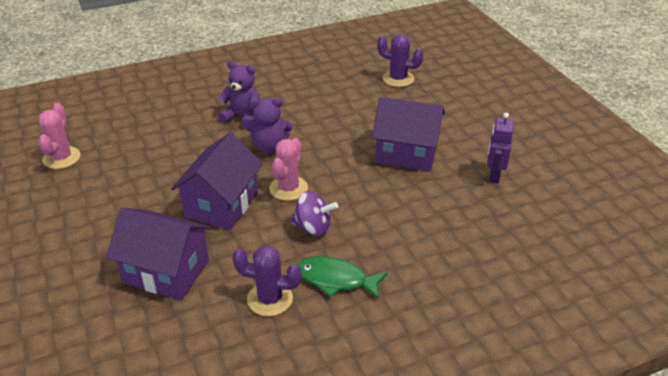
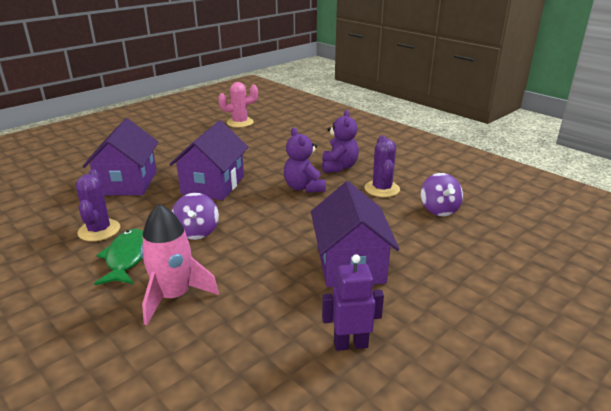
camera: 70 degrees right, 10 degrees down
(221, 204) = (213, 185): purple house -> purple house turned 75 degrees counterclockwise
(288, 188) = (248, 208): pink cactus -> none
(353, 90) = (439, 210): none -> purple spinning top
(398, 79) = (495, 232): purple cactus -> purple cactus (382, 189)
(409, 253) = (174, 296): none -> pink rocket

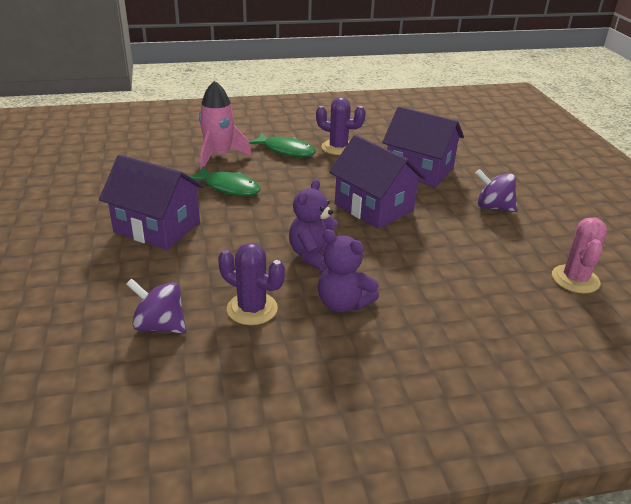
camera: 120 degrees right, 5 degrees up
(197, 232) = (291, 180): purple spinning top -> purple spinning top (493, 207)
(242, 259) = (228, 187): none -> green fish
(304, 187) = (314, 256): purple teddy bear -> purple teddy bear turned 75 degrees counterclockwise
(350, 344) = (89, 194): purple robot -> none

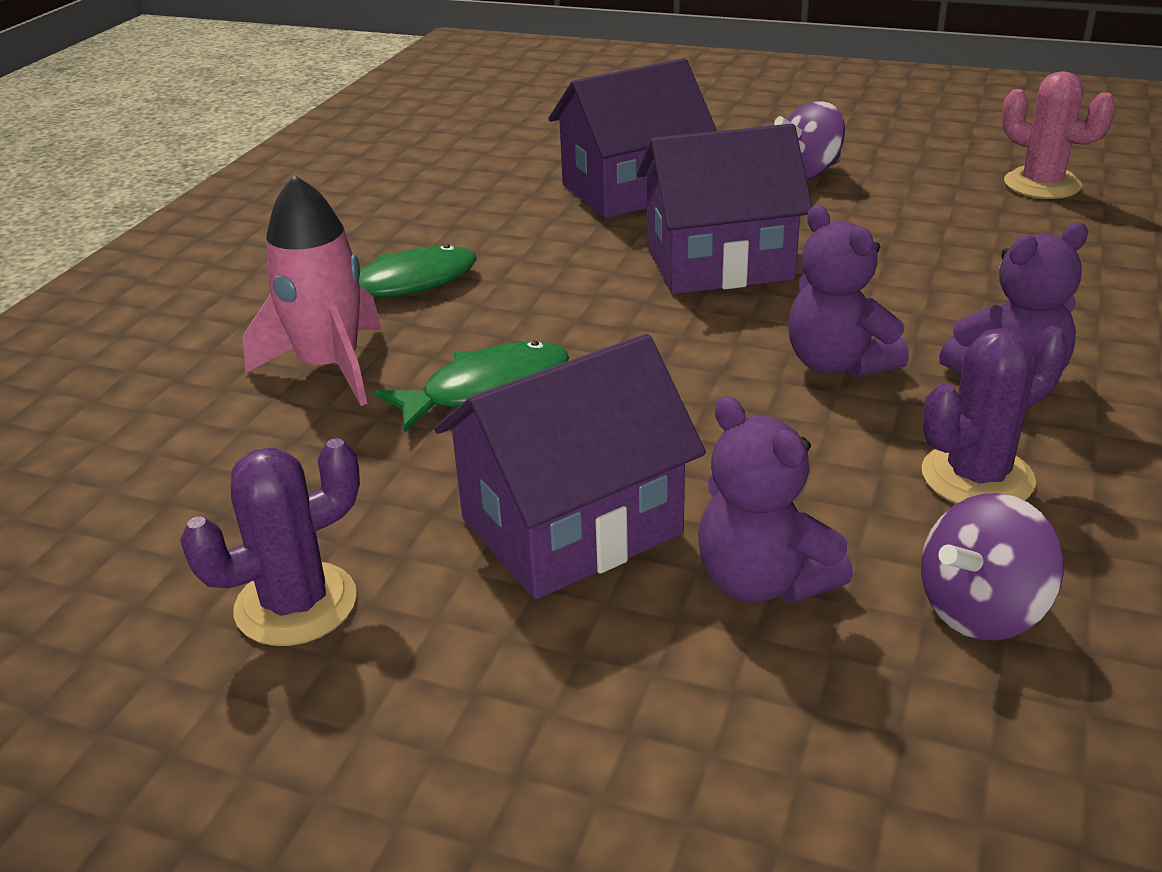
camera: 55 degrees left, 0 degrees up
(149, 273) = (763, 581): none -> purple teddy bear
(338, 148) = (462, 232): purple cactus -> purple cactus (296, 604)

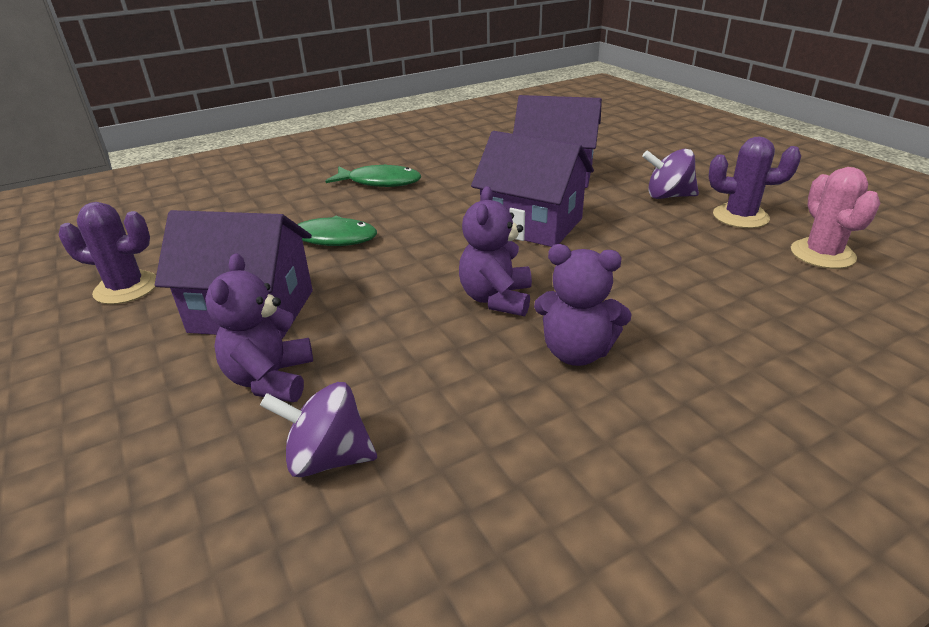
camera: 40 degrees right, 0 degrees up
(330, 367) = (295, 204): pink rocket -> none
(977, 477) = (456, 393): purple cactus -> purple cactus (740, 216)

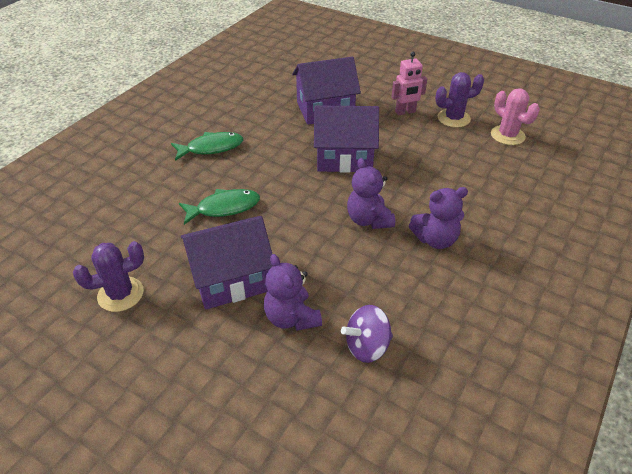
camera: 30 degrees left, 10 degrees up
(668, 196) = (405, 112): purple spinning top -> pink robot

